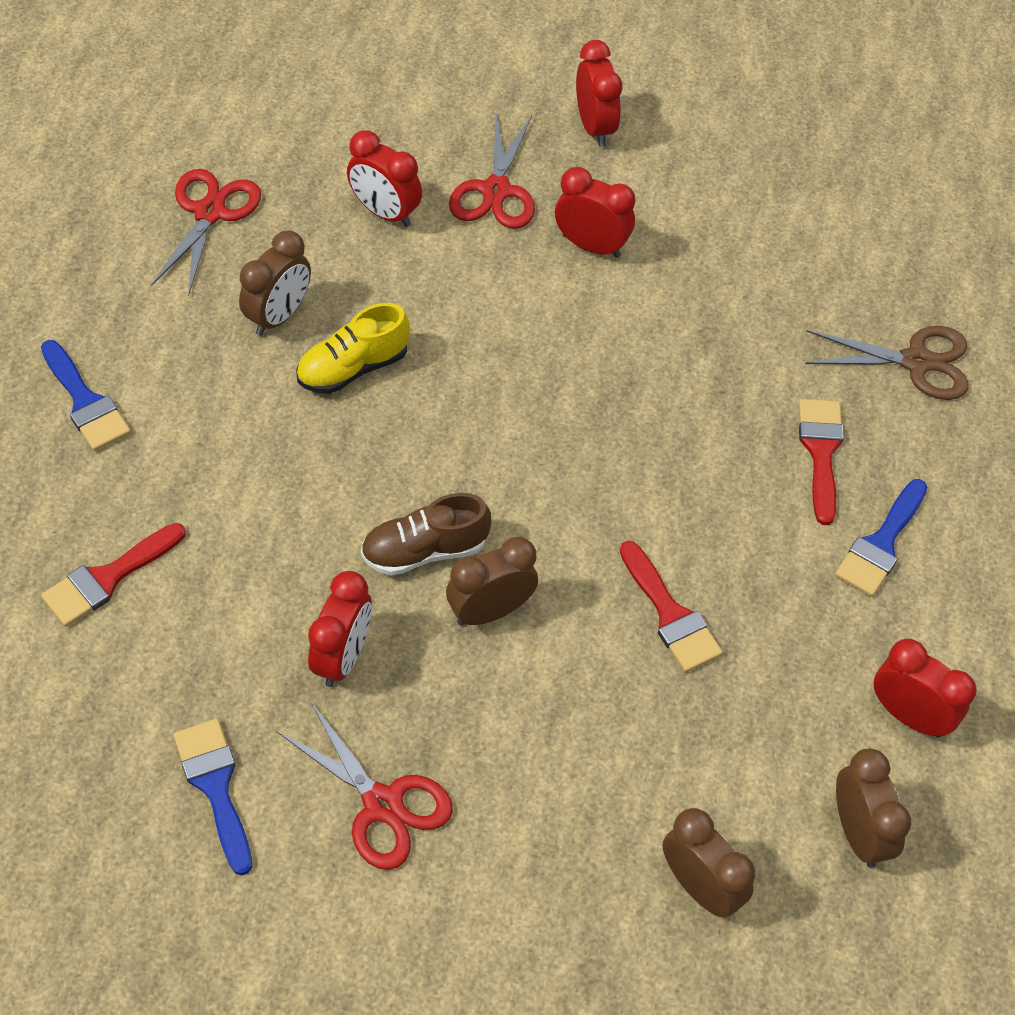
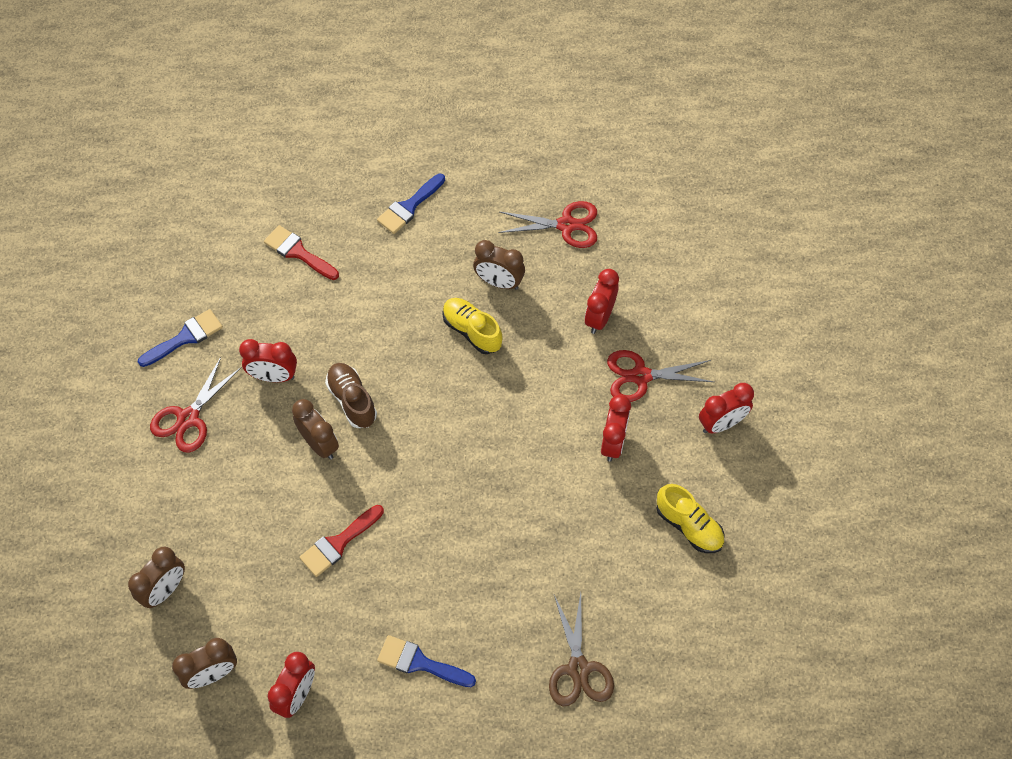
camera: 80 degrees right, 5 degrees up
(735, 197) = (689, 526): none -> yellow shoe
(821, 451) = (484, 615): red brush -> none

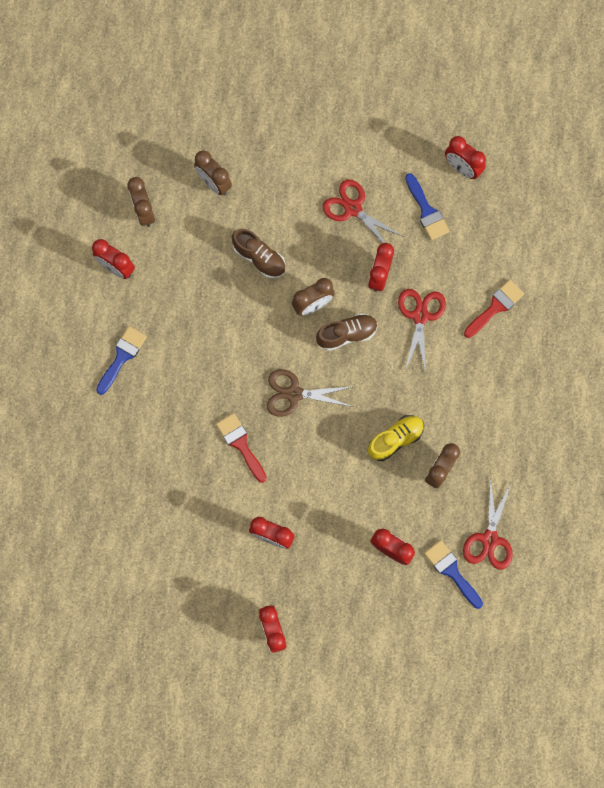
camera: 100 degrees right, 15 degrees up
(127, 307) = (462, 168): none -> red clock
(265, 515) = (259, 258): none -> brown shoe
(338, 543) = (226, 309): red brush -> red brush (240, 444)
(409, 207) = (529, 405): blue brush -> blue brush (451, 571)
(578, 669) = (93, 470): brown scissors -> brown scissors (294, 393)
(640, 376) = (329, 572): red scissors -> red scissors (420, 316)
(689, 526) = (189, 581): yellow shoe -> none

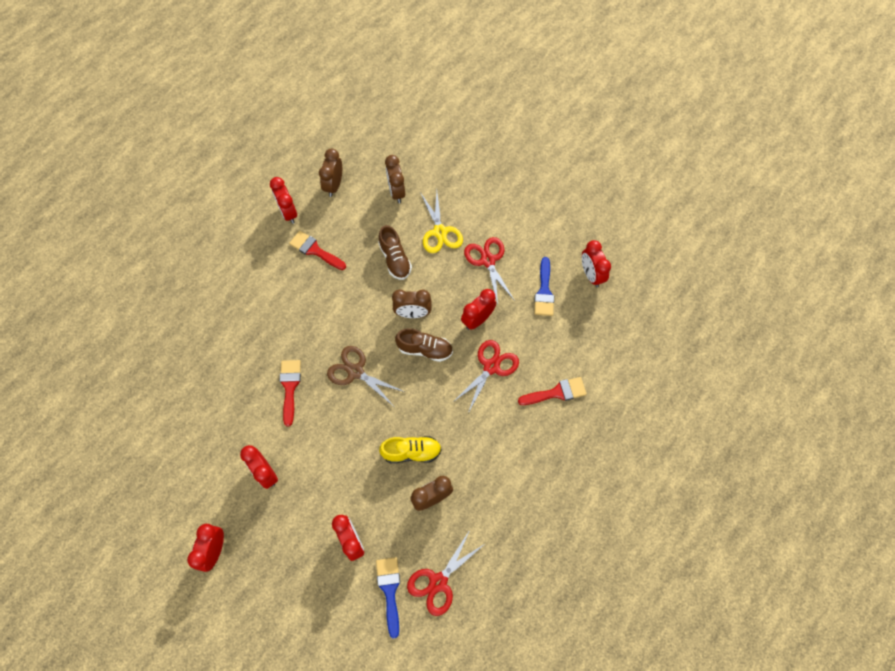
camera: 30 degrees right, 10 degrees down
(122, 356) = (249, 275): blue brush -> none
(171, 293) = (315, 250): none -> red brush
(286, 204) = (440, 232): none -> yellow scissors

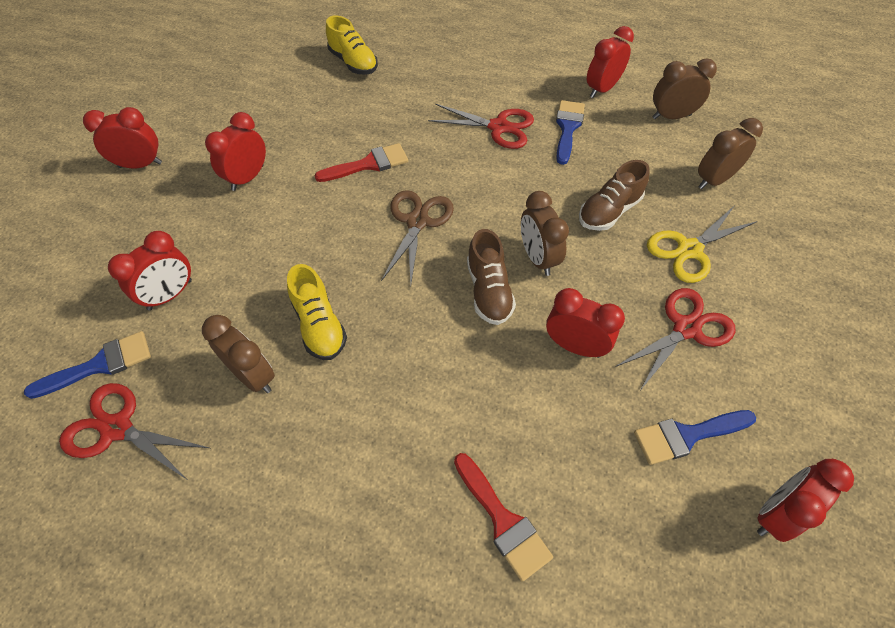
camera: 70 degrees right, 10 degrees down
(172, 367) = (353, 63): none -> yellow shoe
(315, 250) = (567, 128): red brush -> blue brush
(491, 367) = (503, 393): red scissors -> red scissors (499, 127)

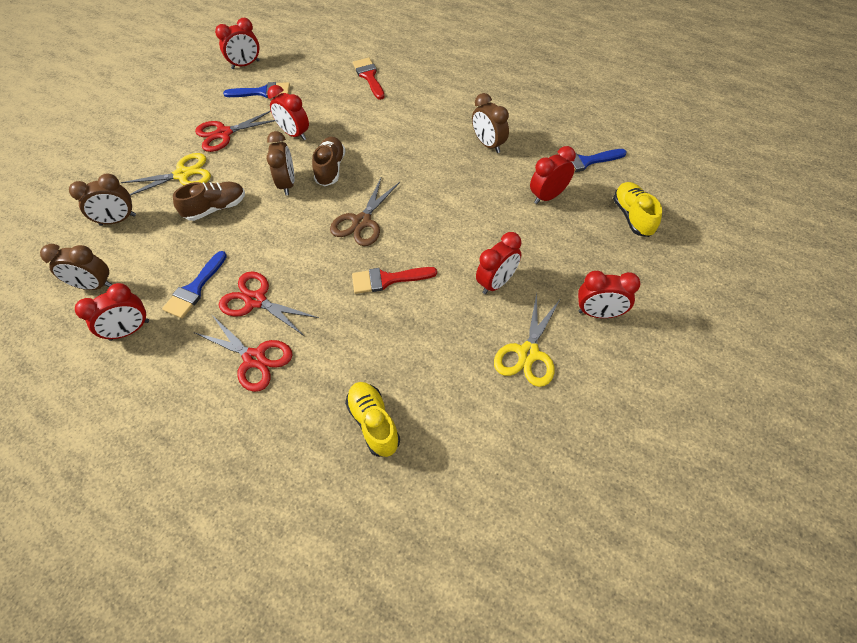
camera: 165 degrees left, 0 degrees up
(117, 428) = (565, 131): red scissors -> red scissors (254, 358)
(220, 123) = (528, 353): none -> yellow scissors
(319, 325) = (446, 164): yellow shoe -> yellow shoe (632, 216)

